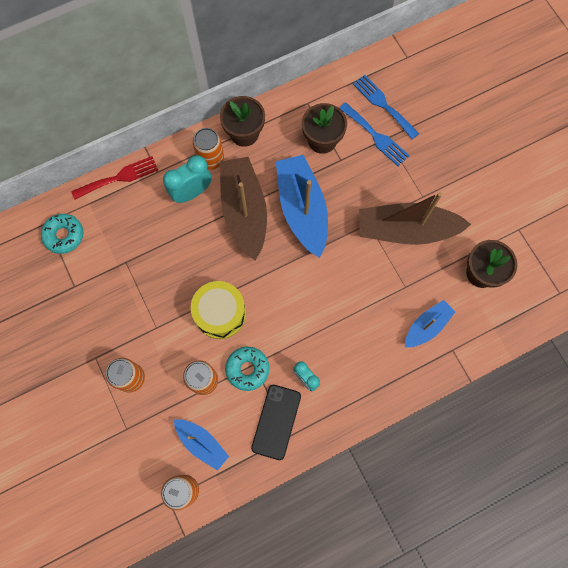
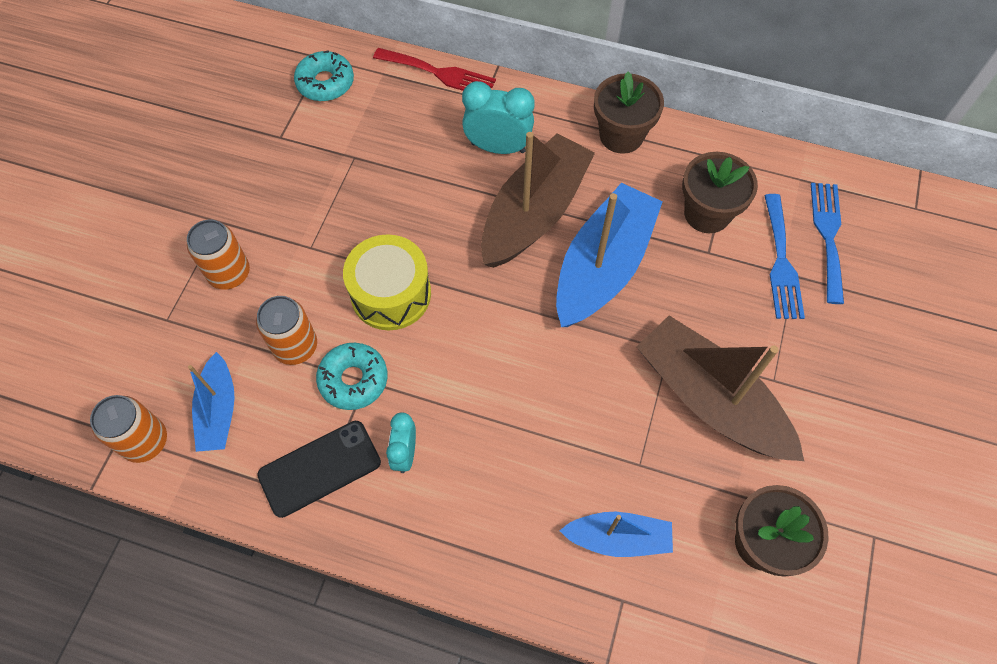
camera: 45 degrees right, 10 degrees down
(211, 159) = (555, 131): orange can -> none

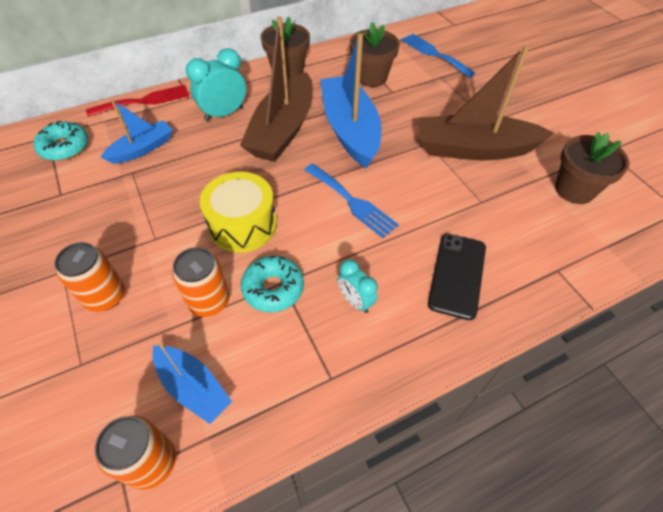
camera: 45 degrees left, 10 degrees down
(319, 468) = (311, 357): black phone -> black phone (457, 275)
(534, 213) = (282, 130): brown boat -> brown boat turned 150 degrees counterclockwise
(618, 538) = (517, 243): blue boat -> blue boat (142, 149)
(781, 262) = (429, 75): blue fork -> blue fork (352, 202)

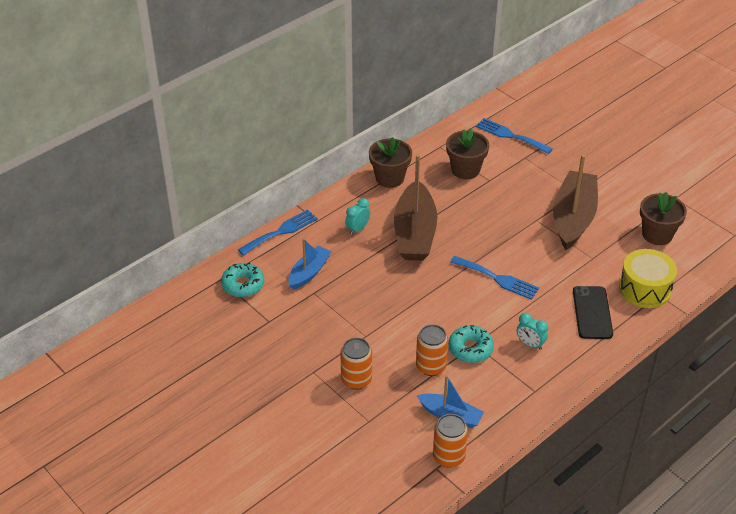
camera: 15 degrees left, 10 degrees down
(144, 101) = (281, 231): red fork -> blue fork
(224, 114) = (357, 229): turquoise clock -> turquoise clock, size x0.62
(242, 225) = (425, 312): yellow drum -> yellow drum (645, 289)
(350, 130) = (469, 221): blue boat -> none
(473, 149) = (573, 218): brown boat -> brown boat turned 120 degrees clockwise

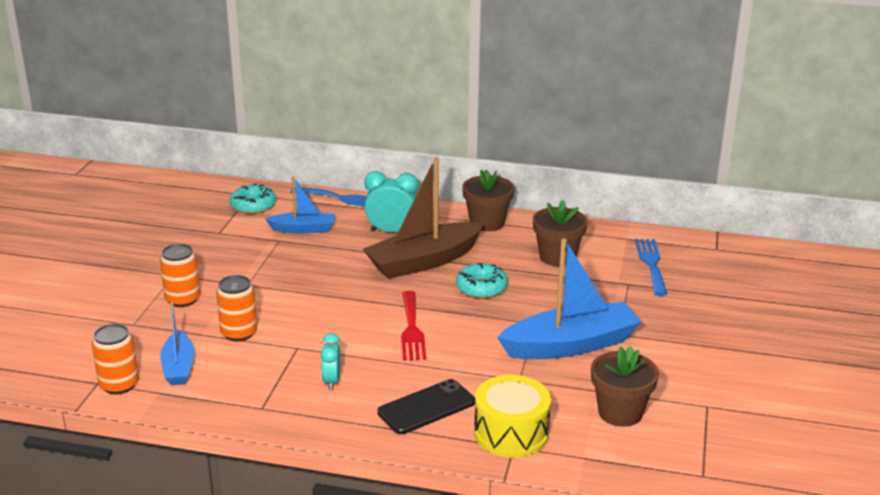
camera: 55 degrees right, 15 degrees down
(357, 229) = (392, 232): turquoise clock -> turquoise clock, size x1.62
(470, 349) = (287, 347): turquoise donut -> turquoise donut (481, 288)
(497, 278) = (411, 329): blue fork -> red fork
(573, 218) = (571, 345): brown boat -> blue boat

